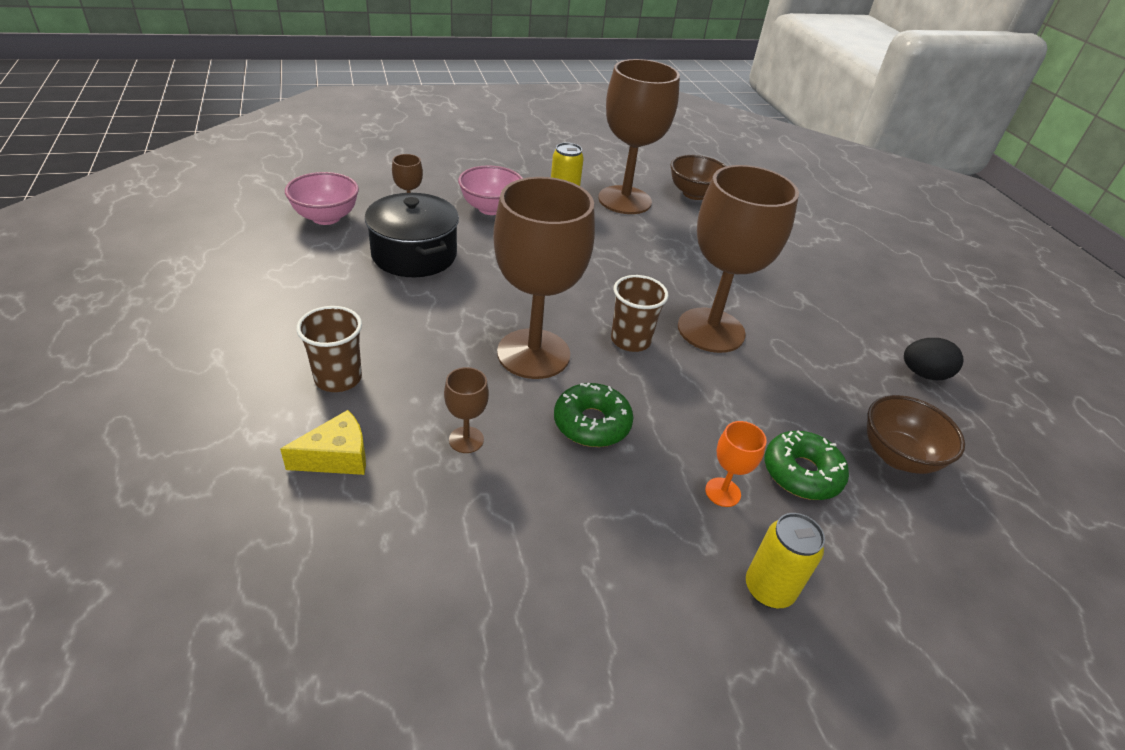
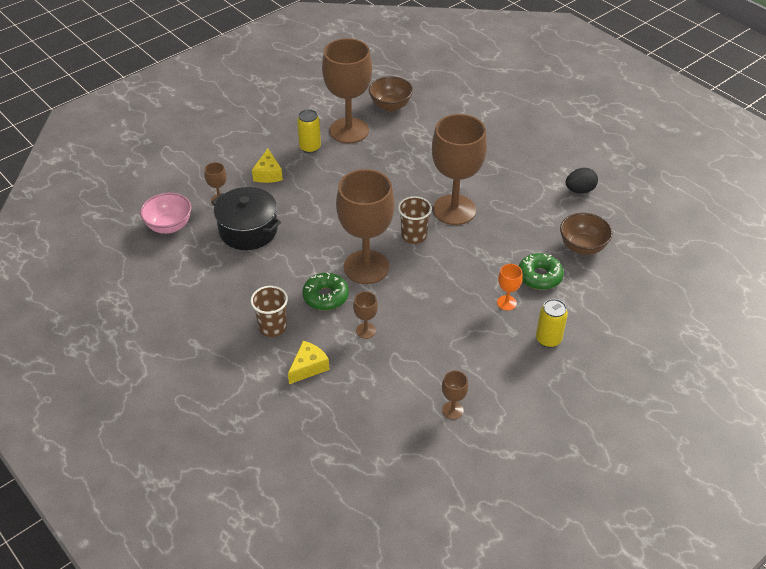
camera: 20 degrees left, 5 degrees up
(491, 208) = (268, 174): pink bowl -> yellow cheese
(514, 646) = (452, 410): none -> brown goblet
(591, 423) = (423, 294): green donut -> green donut (325, 296)

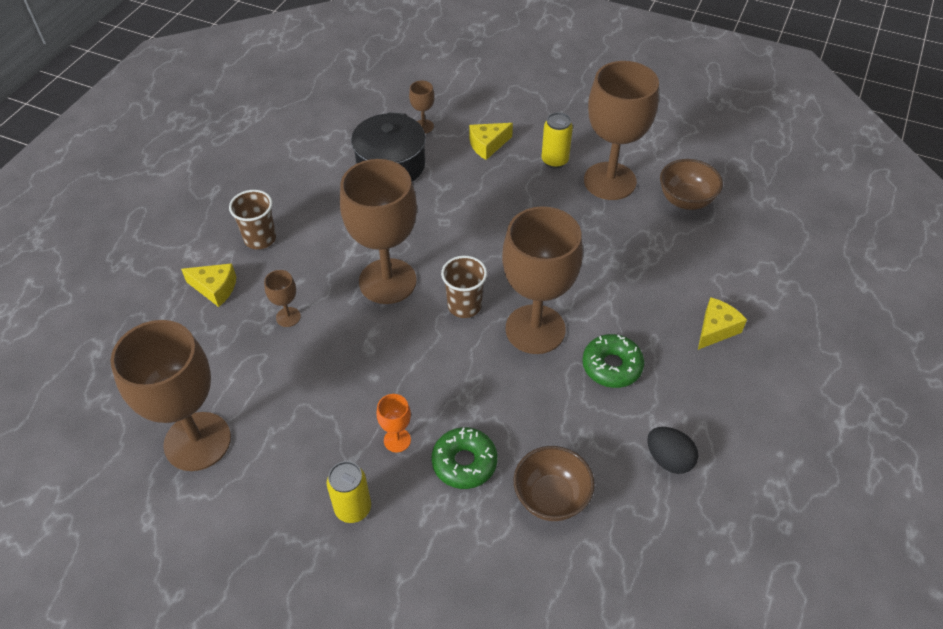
camera: 65 degrees right, 5 degrees up
(169, 226) = (364, 108): pink bowl -> none
(325, 296) = (324, 263): green donut -> green donut (612, 366)
(452, 410) = (197, 441): brown goblet -> brown goblet, size x2.42
(500, 136) = (716, 329): none -> yellow cheese

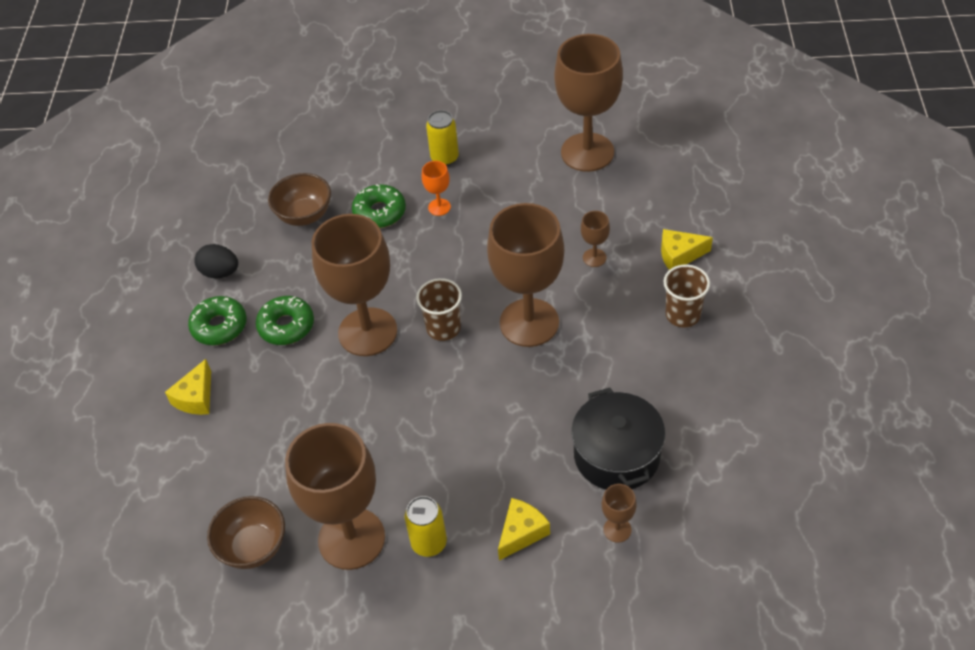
camera: 160 degrees right, 0 degrees up
(681, 393) = (219, 326): none -> green donut

